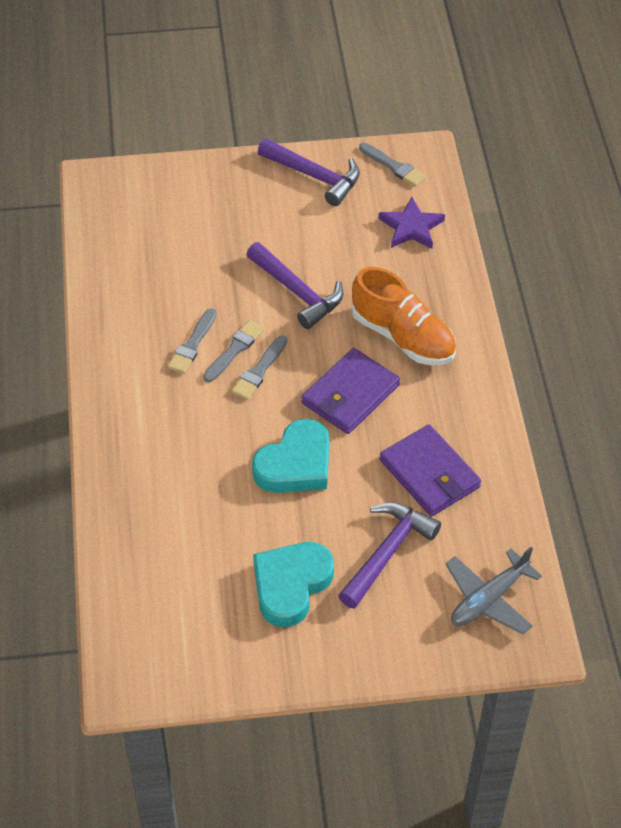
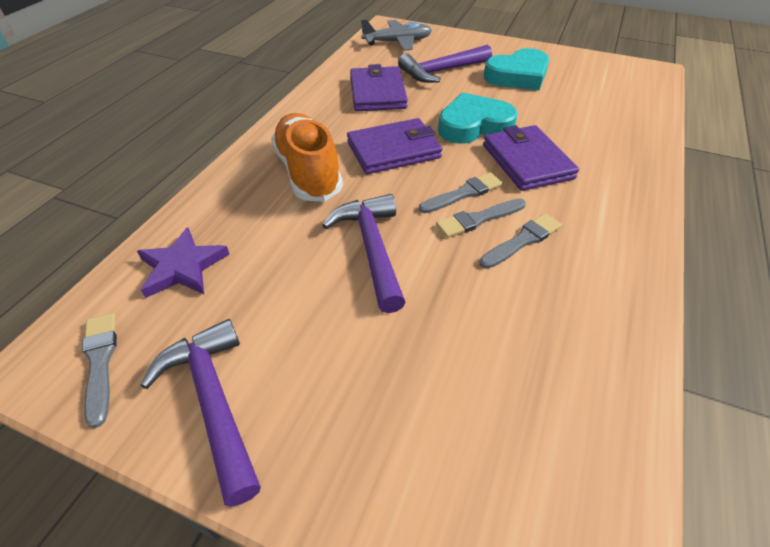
camera: 150 degrees left, 5 degrees down
(221, 433) = (527, 161): none -> purple wallet

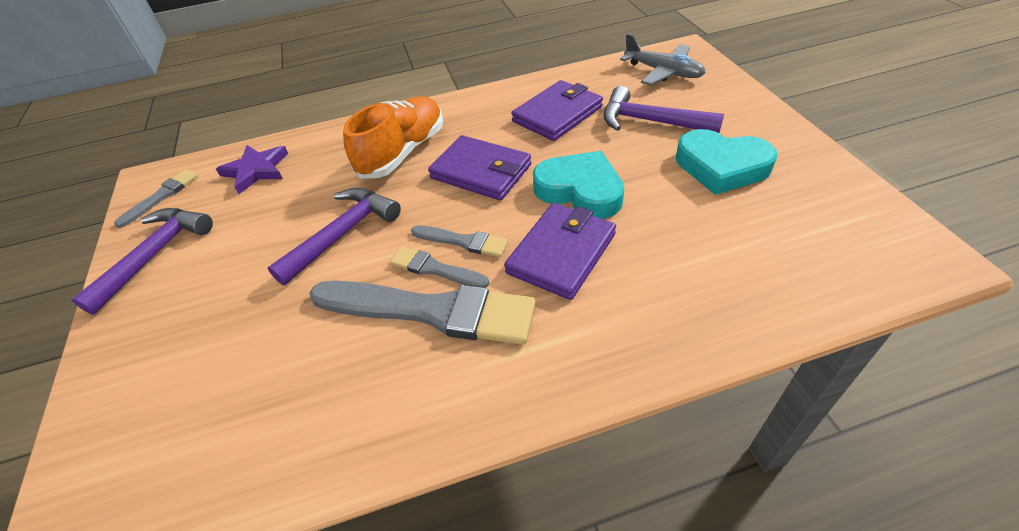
camera: 55 degrees right, 0 degrees up
(522, 240) = (431, 311): grey brush -> grey brush, size x2.05

